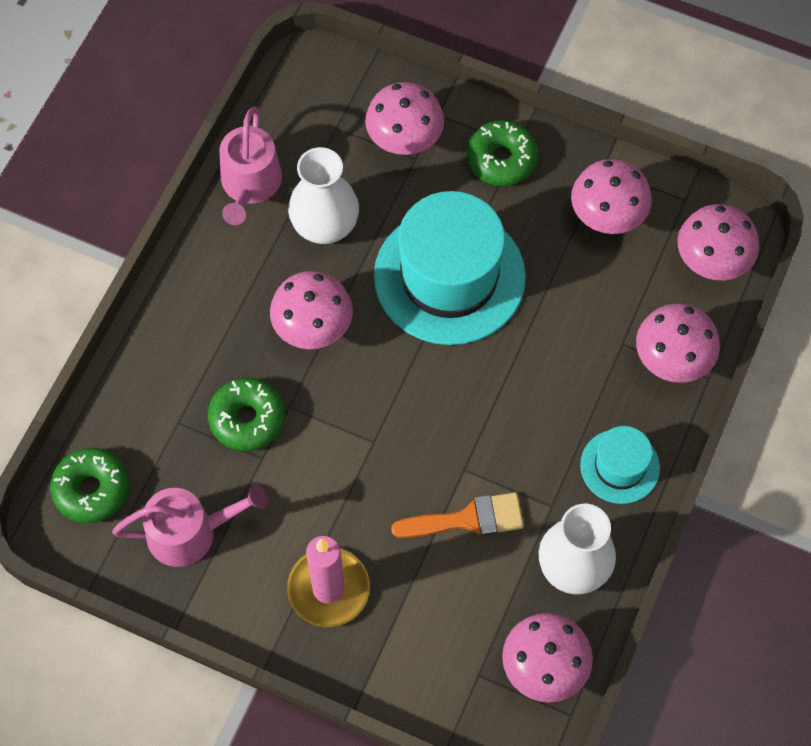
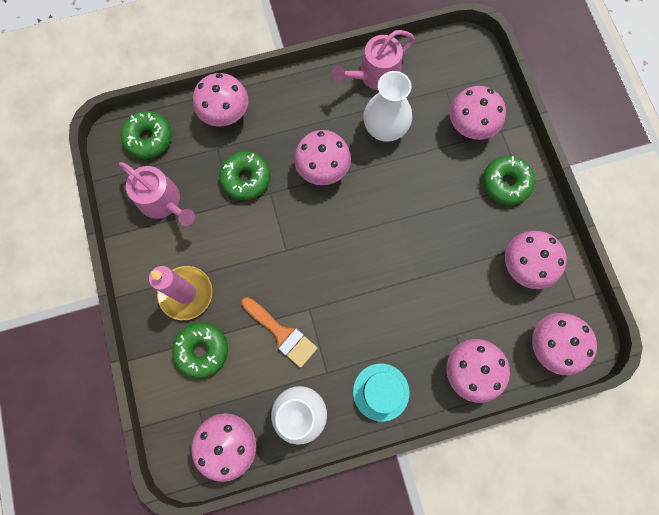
camera: 50 degrees right, 10 degrees up
(144, 380) = (226, 115): none -> pink mushroom
(412, 620) = (202, 350): none -> green donut
(449, 276) = (412, 212): turquoise hat -> none

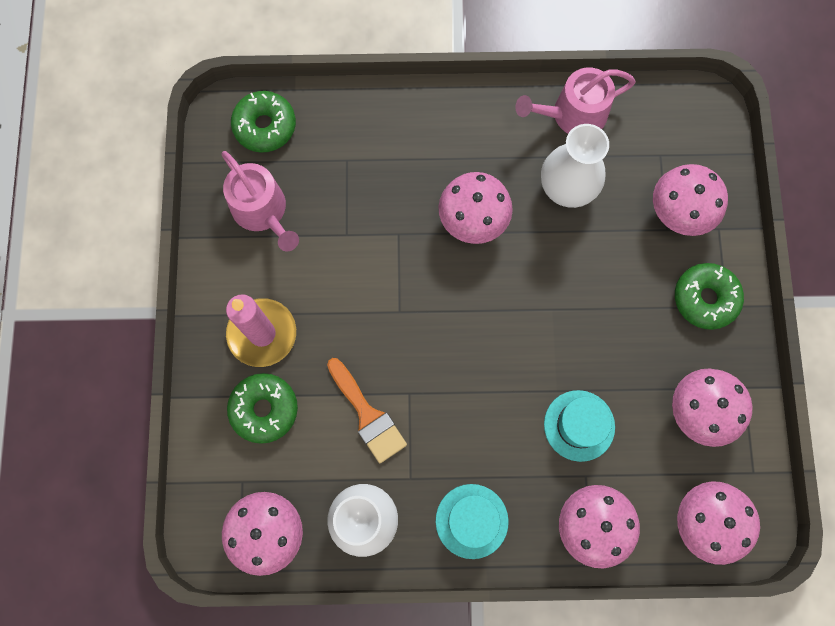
camera: 15 degrees right, 0 degrees up
(226, 115) = (368, 119): pink mushroom -> none
(246, 179) = (373, 208): green donut -> none
(440, 299) = (579, 425): none -> turquoise hat

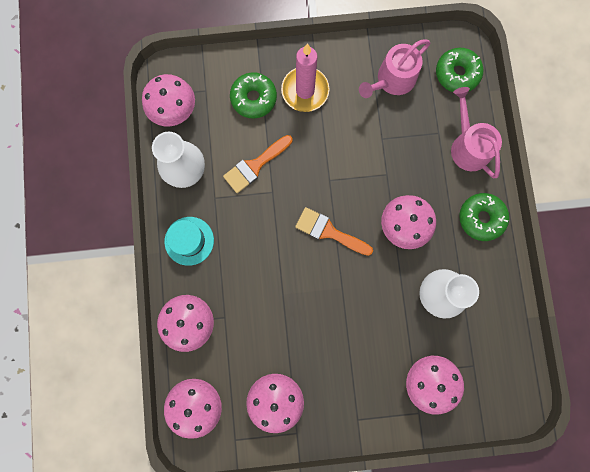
camera: 85 degrees right, 5 degrees up
(473, 319) = (329, 231): none -> orange brush
(573, 114) = (498, 296): pink watering can -> pink watering can (468, 146)
(579, 425) = (259, 311): turquoise hat -> none
(705, 298) = (362, 402): green donut -> green donut (481, 218)

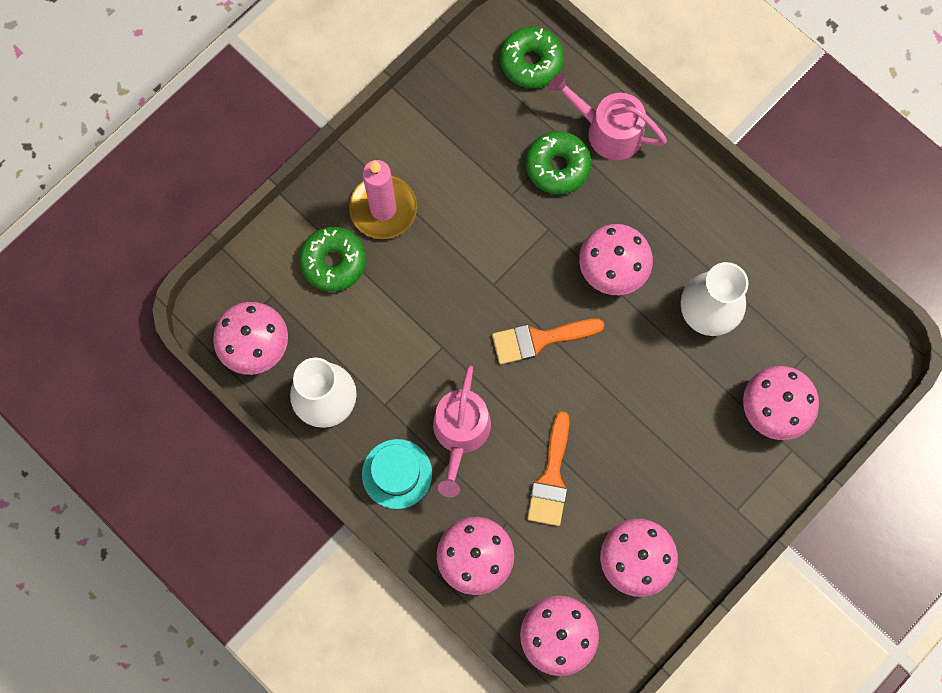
camera: 40 degrees left, 5 degrees down
(255, 166) = (398, 334): orange brush -> orange brush (551, 477)
(392, 80) = (468, 122): pink watering can -> pink watering can (460, 433)
(481, 218) = (685, 196): green donut -> green donut (557, 166)

